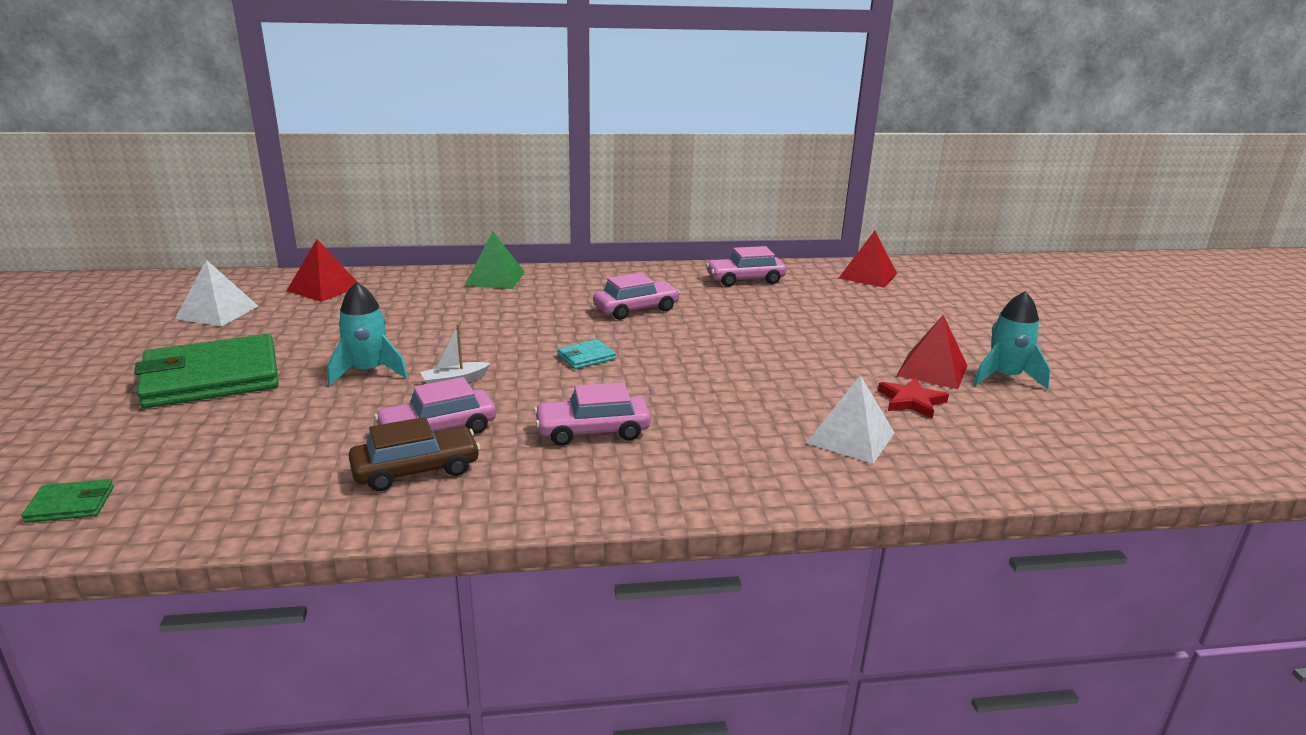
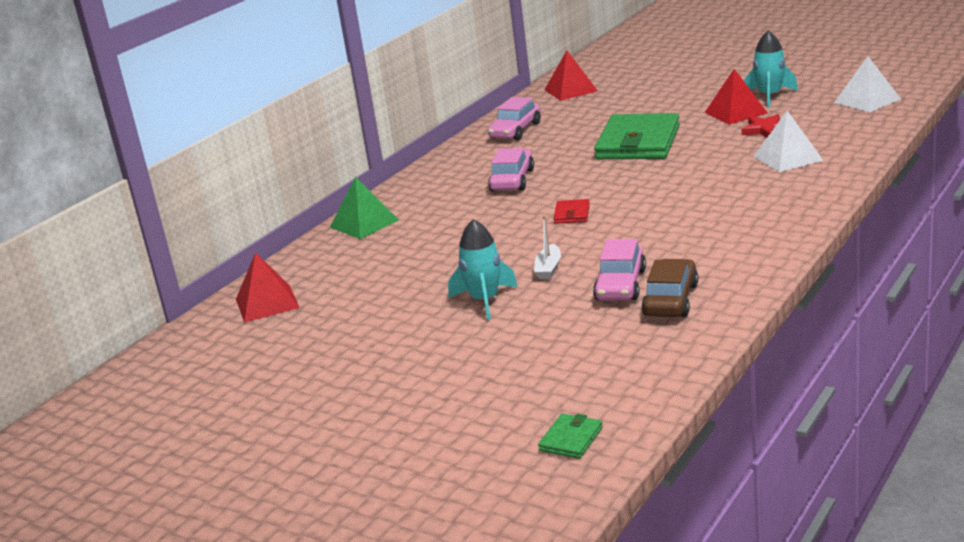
camera: 45 degrees left, 0 degrees up
(211, 378) = (405, 371): green wallet -> green wallet (638, 143)
(217, 312) = (249, 361): white pyramid -> white pyramid (867, 100)
(586, 357) = (572, 214): turquoise wallet -> red wallet
(592, 431) = (687, 232): pink car -> none

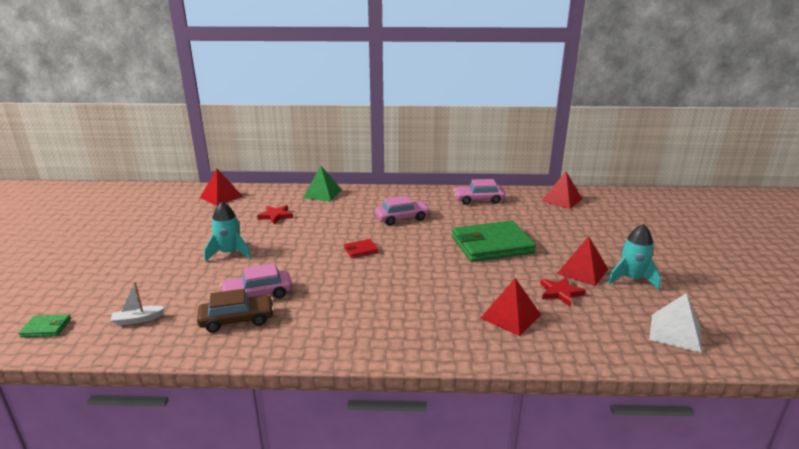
camera: 55 degrees right, 0 degrees up
(400, 262) = (275, 216): none -> red star
(548, 268) = (277, 262): white boat -> white boat (138, 319)
(788, 158) = (510, 316): white pyramid -> red pyramid

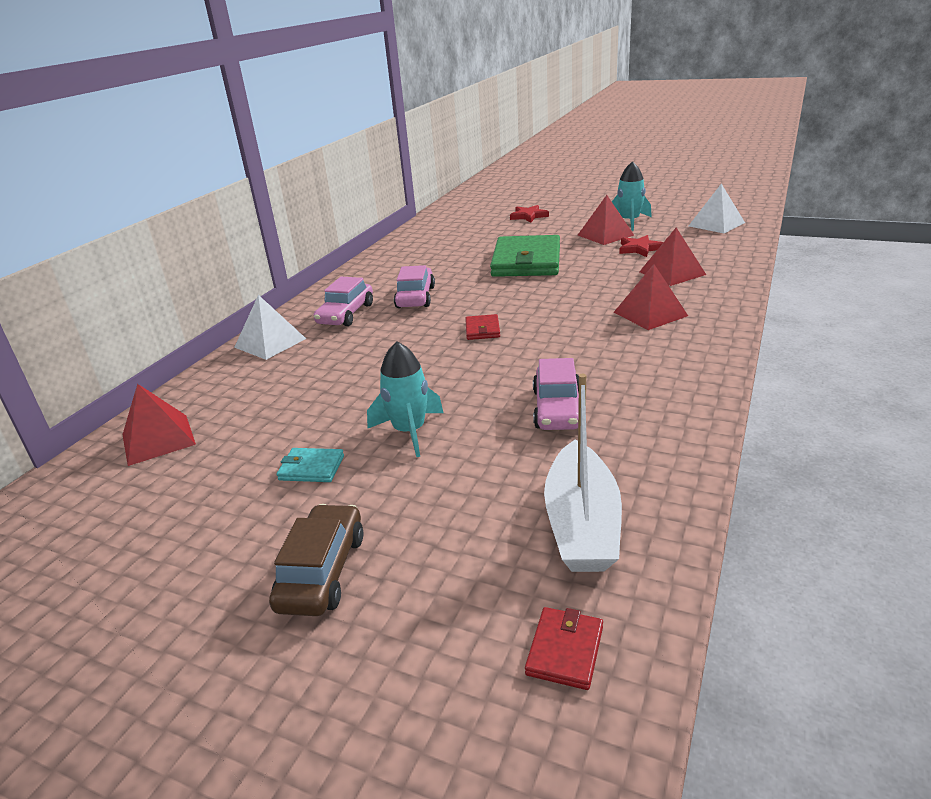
camera: 65 degrees left, 5 degrees up
(46, 328) = (565, 650): green wallet -> red wallet
(138, 319) = (582, 524): white boat -> white boat, size x2.03
(195, 236) = (311, 468): none -> turquoise wallet
(237, 320) = (620, 427): brown car -> brown car (322, 571)
(275, 216) = (310, 385): red star -> red star (528, 216)
(322, 193) = (270, 343): green pyramid -> white pyramid
(478, 200) = (410, 252): pink car -> pink car (346, 314)
(561, 200) = (452, 219): red pyramid -> red pyramid (650, 314)

